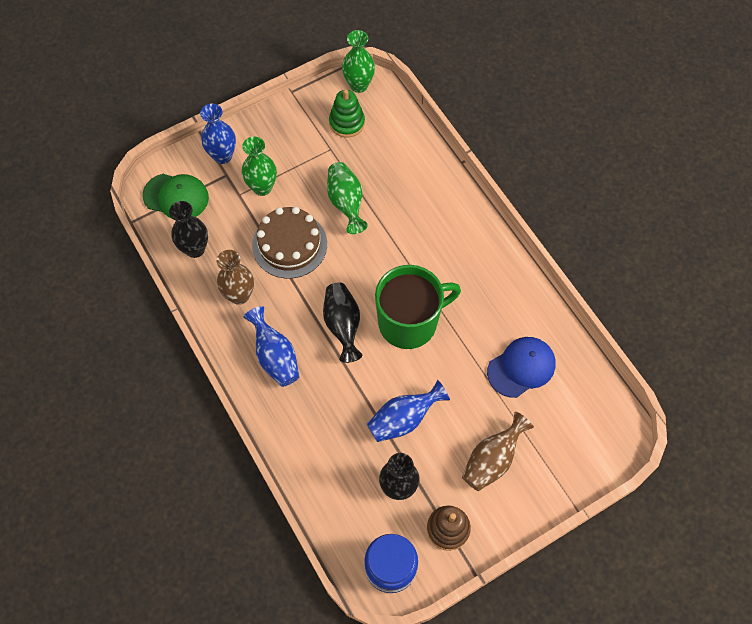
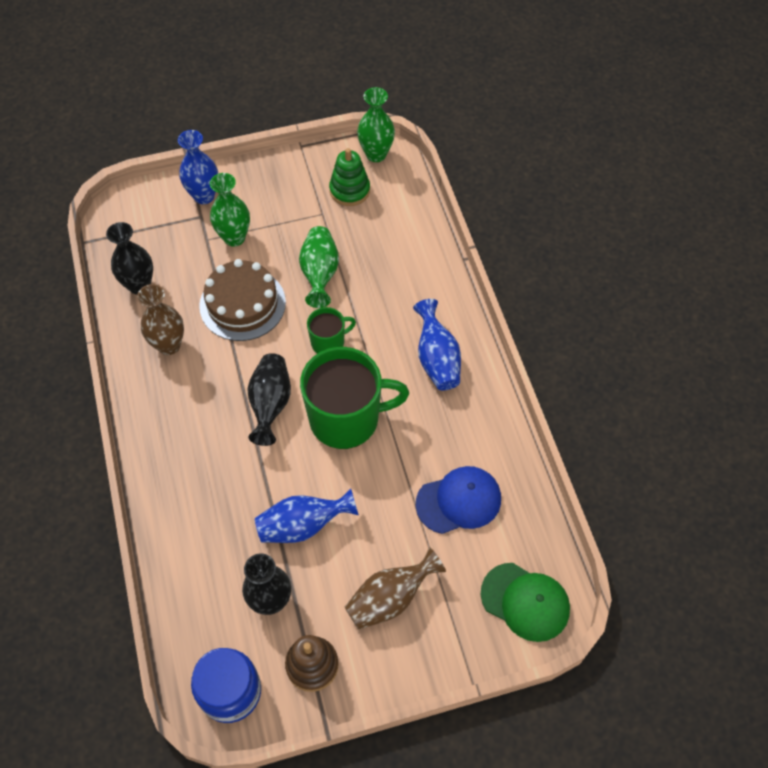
camera: 15 degrees right, 5 degrees down
(176, 197) = (139, 227): green cap -> green cap (525, 602)
(275, 356) = (184, 420): blue vase -> blue vase (437, 359)
(373, 261) = (328, 342): none -> green mug

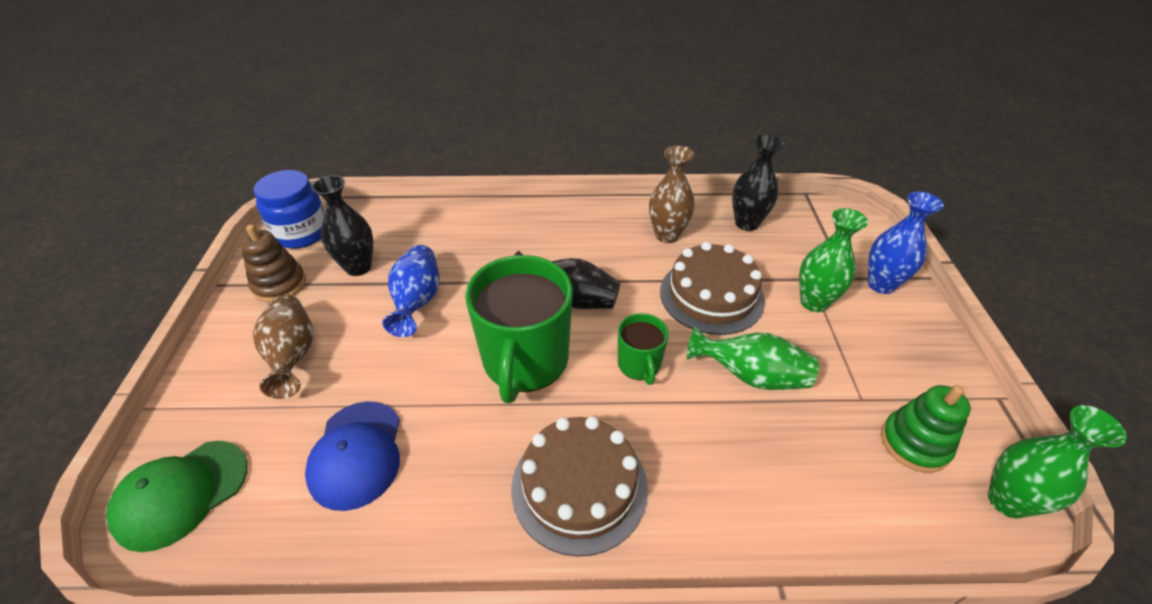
camera: 105 degrees right, 15 degrees down
(437, 359) = (579, 486): blue vase -> brown cake

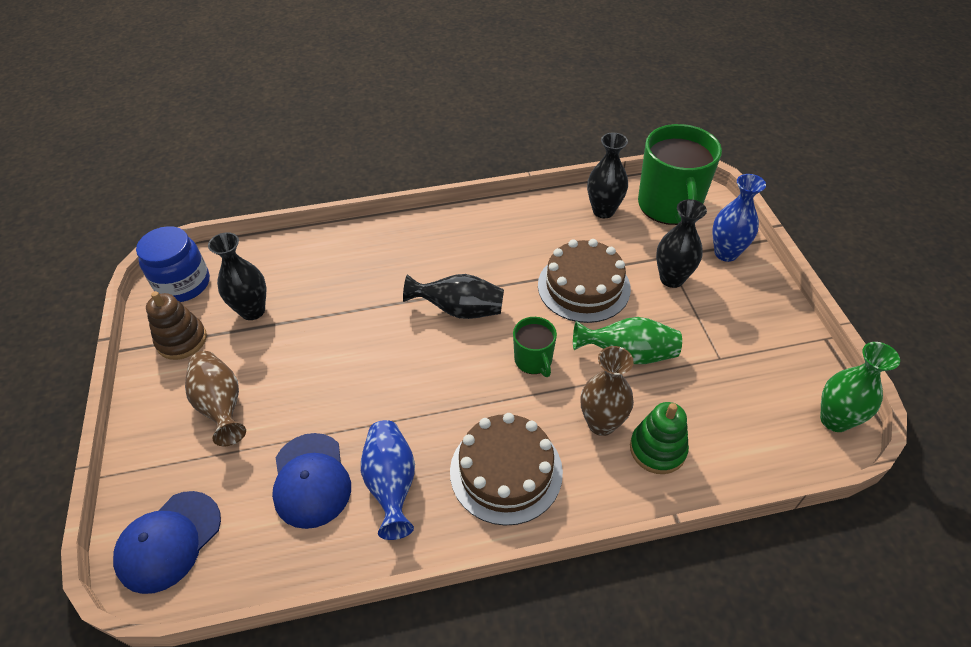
camera: 10 degrees left, 5 degrees up
(181, 494) = (169, 541): green cap -> blue cap
(417, 301) = (320, 335): blue vase -> blue vase (391, 484)
(525, 361) = (434, 374): green mug -> green mug (669, 206)
(667, 235) = (534, 234): brown vase -> brown vase (601, 423)
(814, 302) = (671, 279): green vase -> black vase
(914, 443) = (763, 387): green stacking toy -> green stacking toy (657, 449)

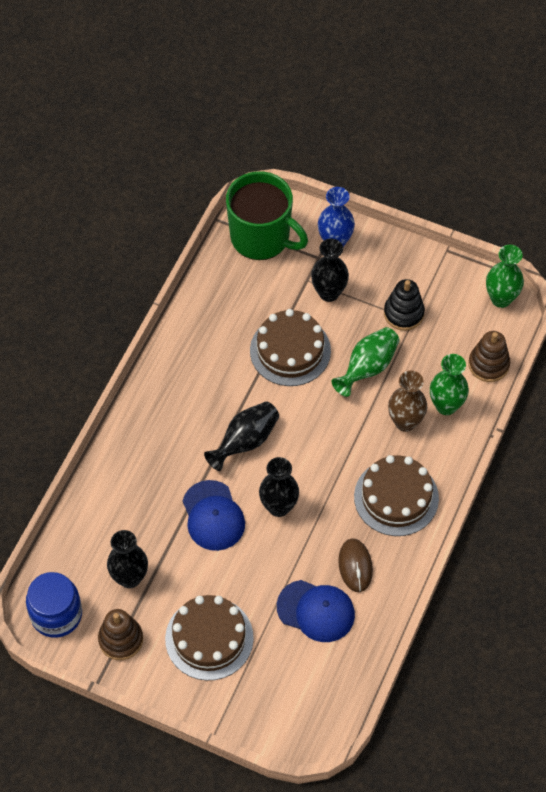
camera: 55 degrees left, 10 degrees up
(169, 541) = (298, 713): blue cap -> blue cap (213, 516)
(221, 405) = (209, 638): brown vase -> brown cake
(391, 484) = (355, 566): blue vase -> brown mouse
(533, 360) = (327, 426): green mug -> none
(603, 211) = (228, 283): black vase -> black vase (279, 507)
(657, 449) = (446, 406): green stacking toy -> green vase
(717, 346) = (403, 313): none -> black stacking toy
(748, 459) = (488, 364): none -> brown stacking toy

